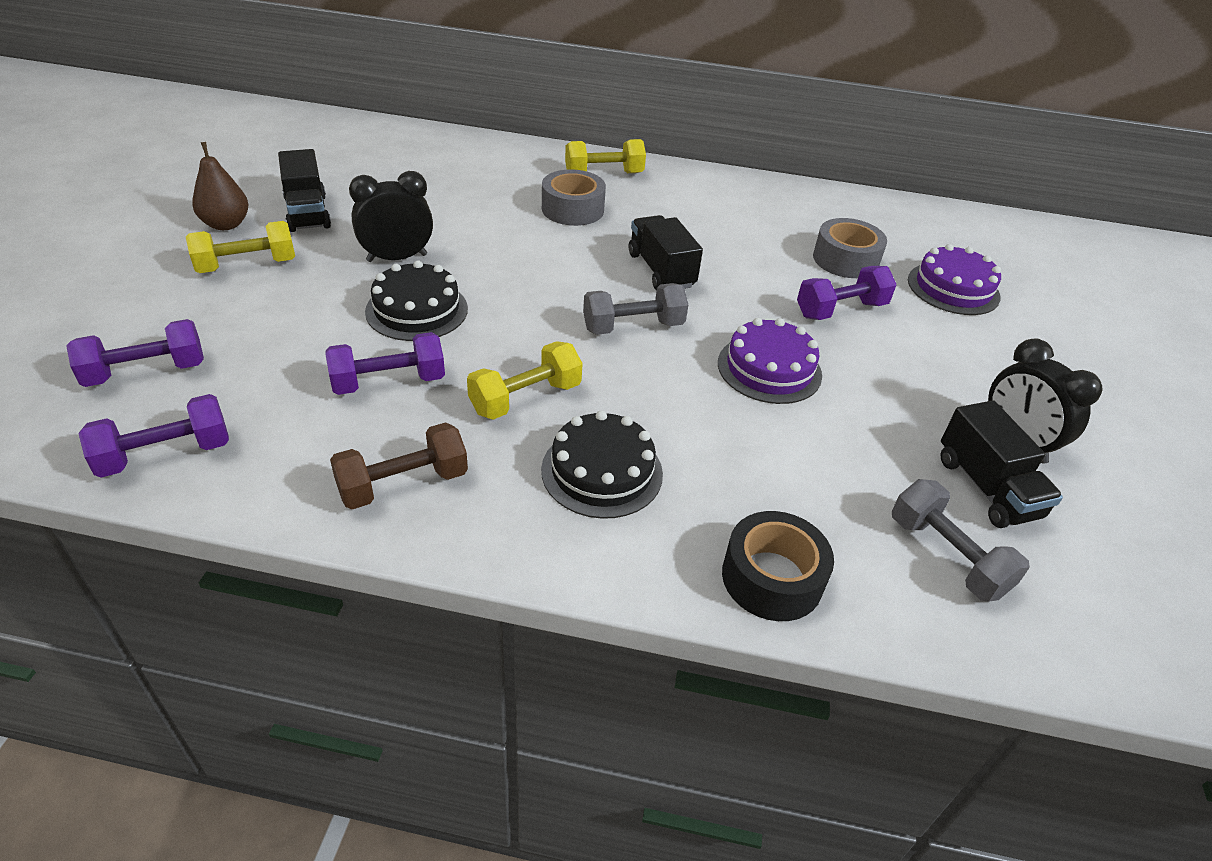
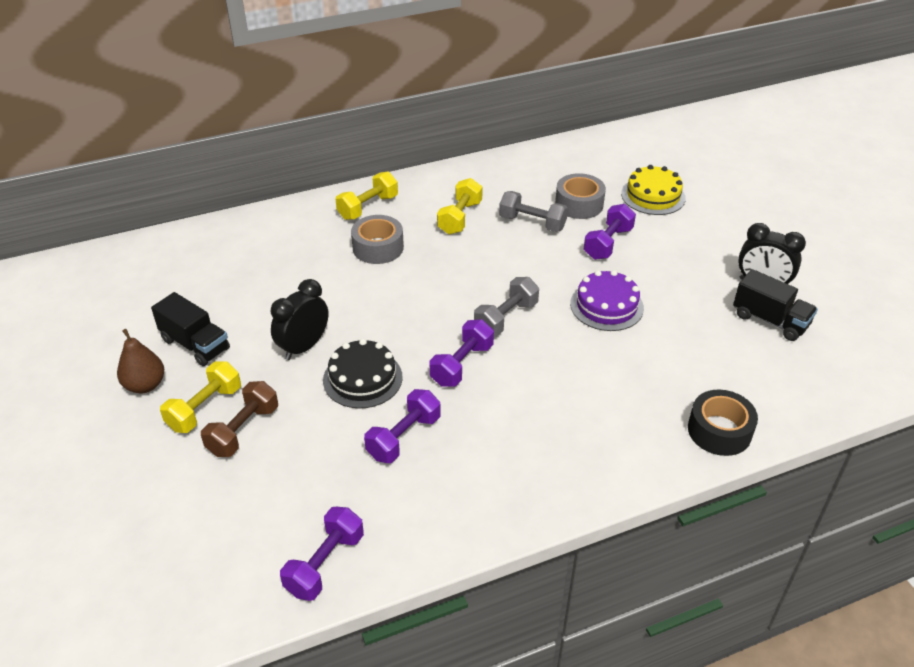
camera: 30 degrees left, 0 degrees up
(146, 372) = (238, 522): purple dumbbell -> purple dumbbell (462, 365)
(403, 484) = (486, 494): brown dumbbell -> brown dumbbell (243, 430)
(525, 398) = (495, 401): yellow dumbbell -> yellow dumbbell (460, 218)
(602, 471) = (583, 422): black cake -> none
(661, 270) = (481, 268): black truck -> none
(946, 556) = (783, 370): grey dumbbell -> grey dumbbell (532, 223)
(953, 288) = (653, 196): purple cake -> yellow cake

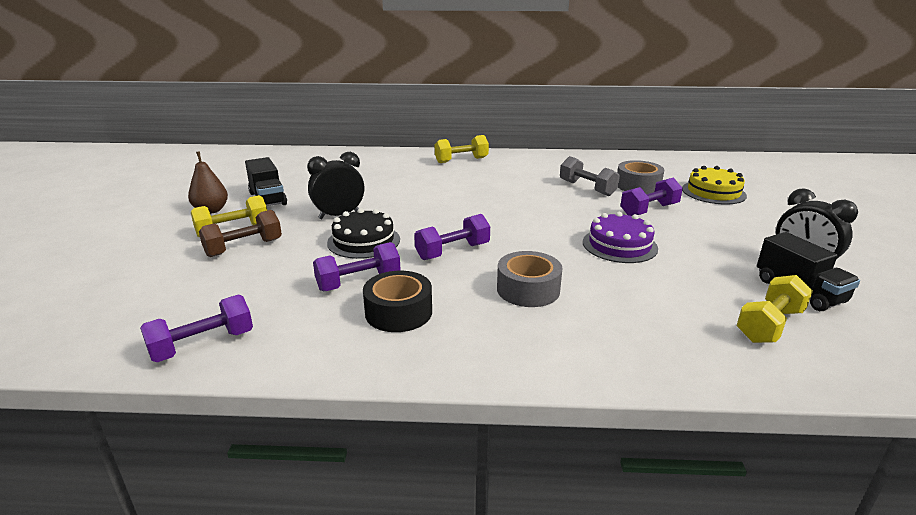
camera: 25 degrees right, 15 degrees down
(378, 247) = (449, 179): grey tape -> grey tape (528, 289)
(460, 218) = (528, 176): yellow dumbbell -> yellow dumbbell (769, 325)
(506, 318) = (517, 233): grey dumbbell -> none
(719, 431) = (685, 361): black tape -> black tape (398, 312)

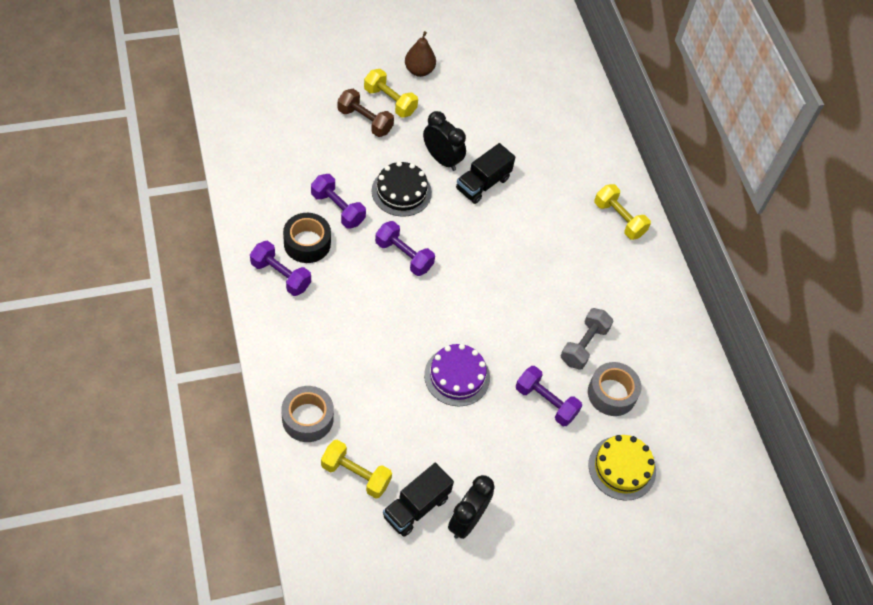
camera: 65 degrees right, 30 degrees up
(203, 345) = (245, 155): purple dumbbell -> purple dumbbell (281, 275)
(268, 199) = (456, 97): black truck -> black truck (483, 184)
(528, 289) = (360, 315): grey tape -> grey tape (307, 418)

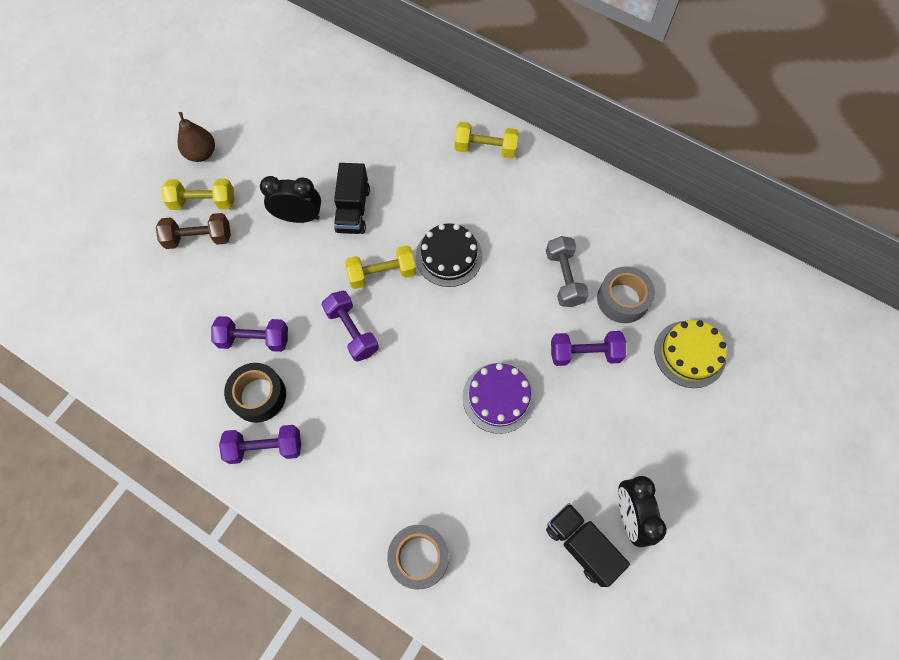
camera: 35 degrees left, 10 degrees up
(355, 475) = (508, 567): yellow dumbbell -> yellow dumbbell (382, 274)
(401, 191) = (293, 275): black cake -> black cake (449, 256)
(404, 256) = (352, 331): purple dumbbell -> purple dumbbell turned 60 degrees clockwise
(416, 507) = (581, 545): black truck -> black truck turned 135 degrees clockwise

